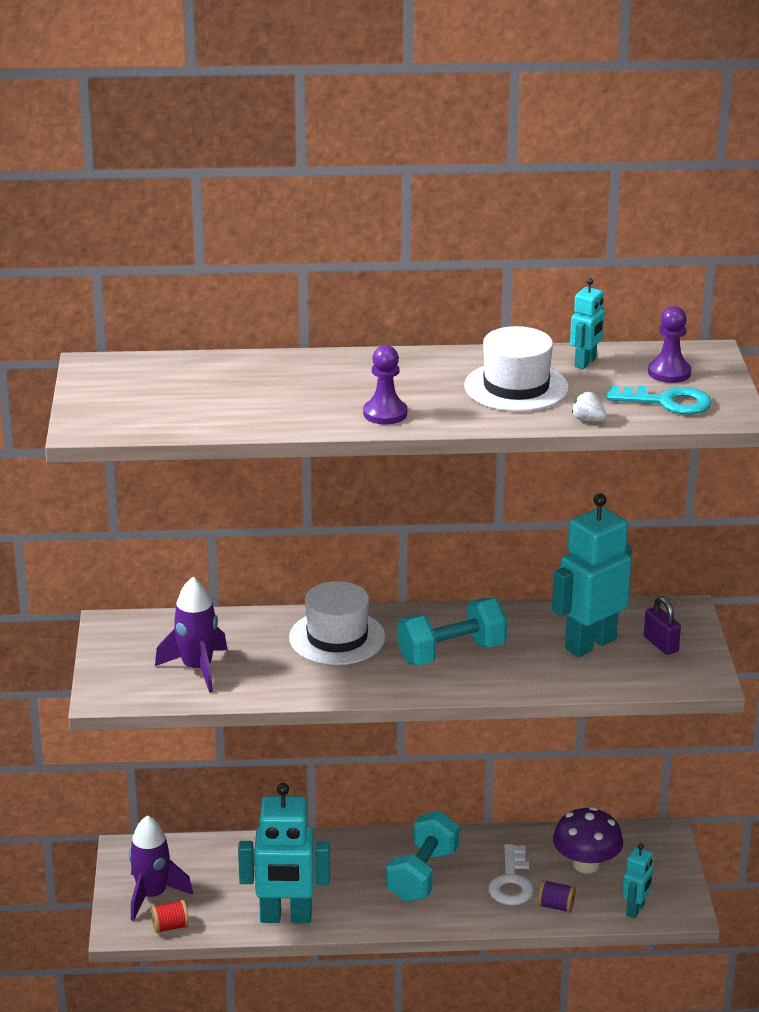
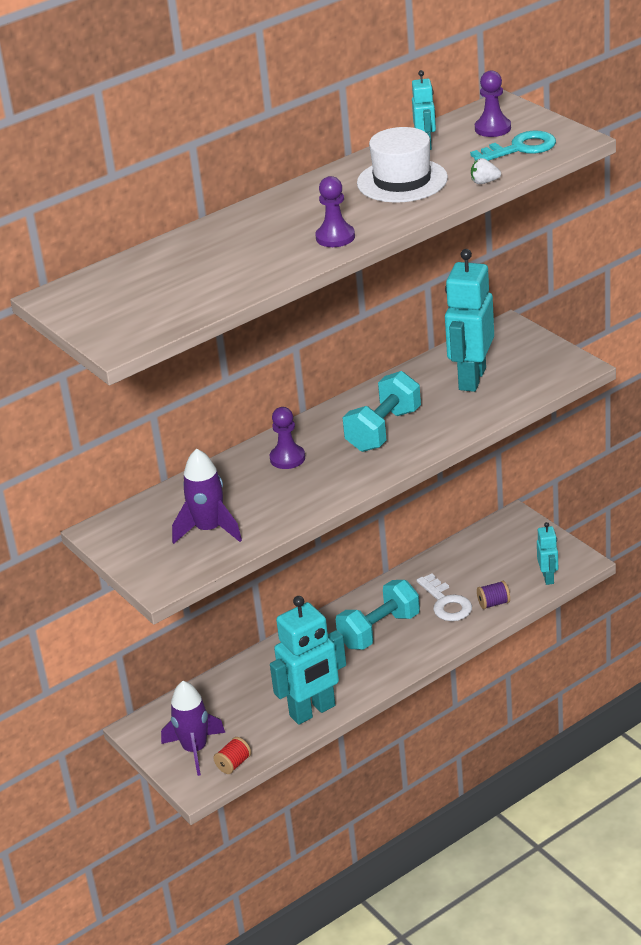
camera: 30 degrees left, 5 degrees up
(337, 638) = (287, 458): white hat -> purple pawn
(422, 875) = (379, 630): turquoise dumbbell -> turquoise dumbbell turned 60 degrees clockwise
(586, 864) = (484, 565): purple mushroom -> none
(661, 644) = (519, 357): purple padlock -> none

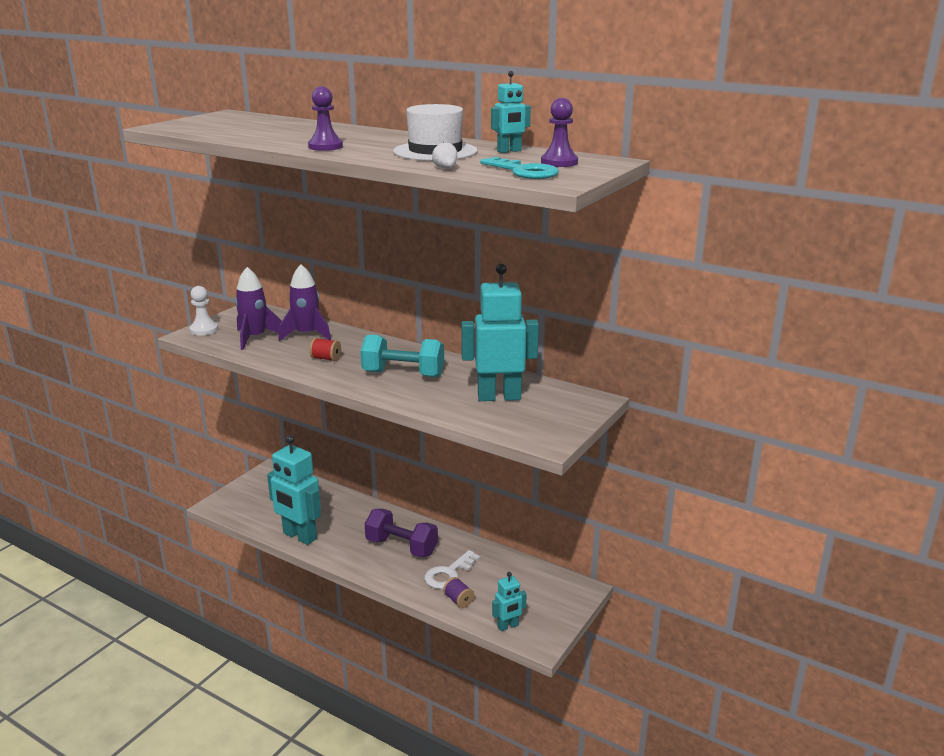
camera: 65 degrees right, 10 degrees down
(151, 571) = (204, 330): none -> white pawn
(195, 749) = (251, 496): purple rocket -> purple rocket (307, 335)
(233, 764) = (238, 515): red spool -> red spool (326, 359)
(287, 458) = (352, 347): purple pawn -> none
(379, 630) = (401, 547): turquoise dumbbell -> purple dumbbell

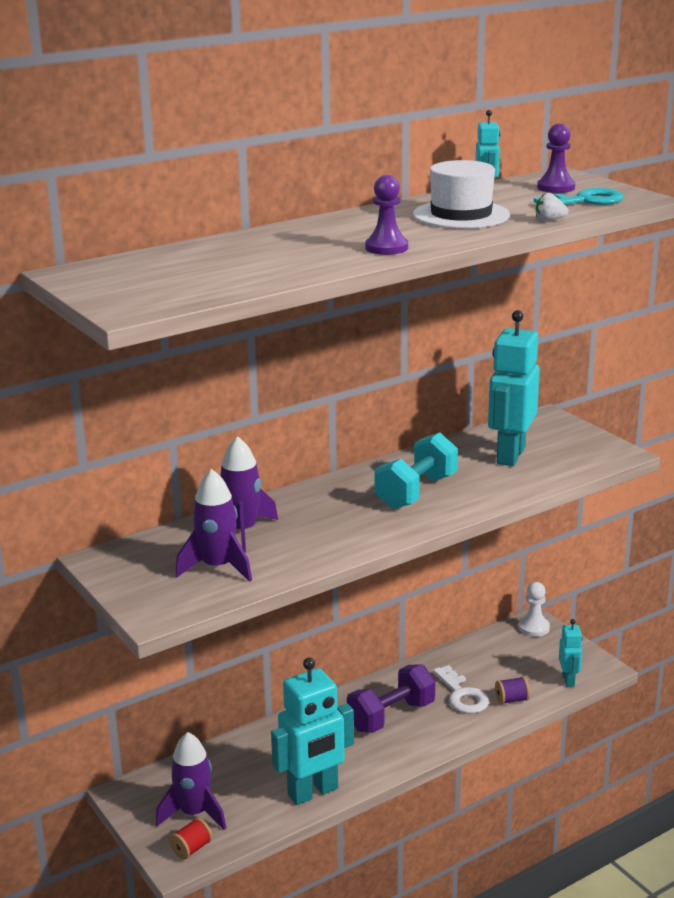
camera: 65 degrees left, 0 degrees up
(204, 330) = (146, 602): white pawn -> white pawn (533, 628)
(260, 498) = (194, 813): none -> purple rocket
(326, 359) = (332, 529): red spool -> red spool (191, 849)

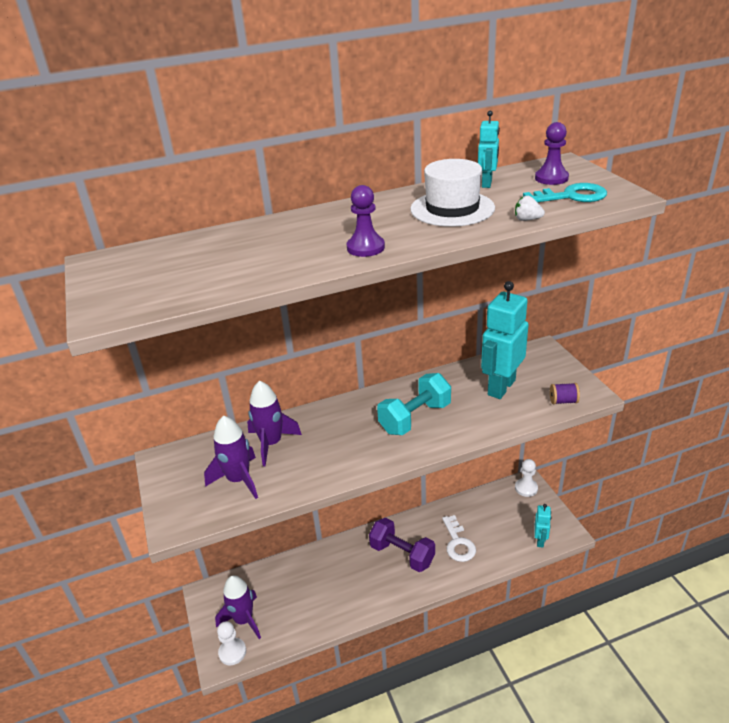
camera: 15 degrees right, 10 degrees up
(191, 849) = (232, 652): red spool -> white pawn
(313, 792) = (329, 615): turquoise robot -> none
(391, 716) = (402, 554): purple dumbbell -> purple dumbbell turned 60 degrees clockwise
(511, 700) = (493, 553): purple spool -> purple spool (563, 401)

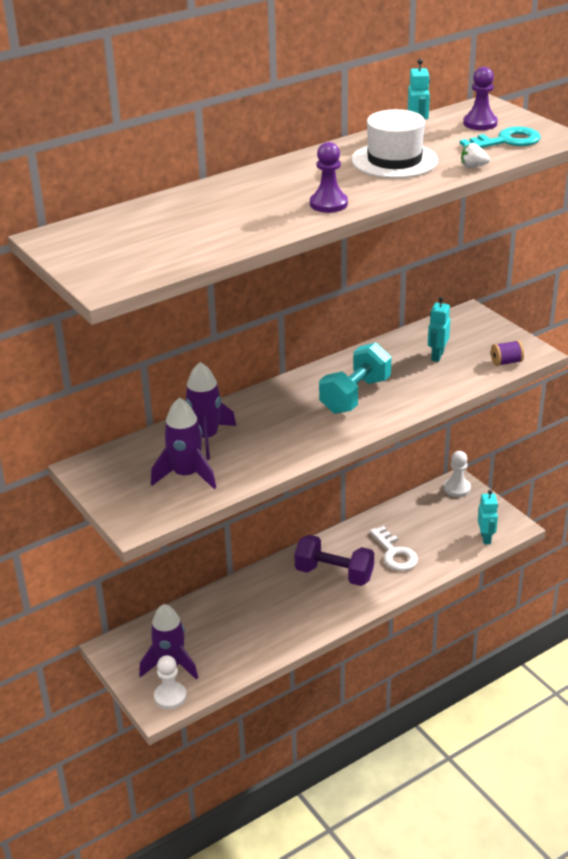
camera: 15 degrees left, 0 degrees up
(501, 387) = (437, 356): turquoise robot -> turquoise robot, size x0.50

